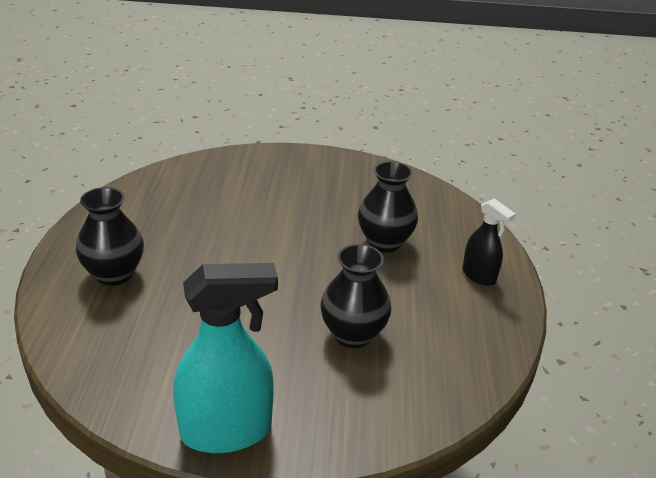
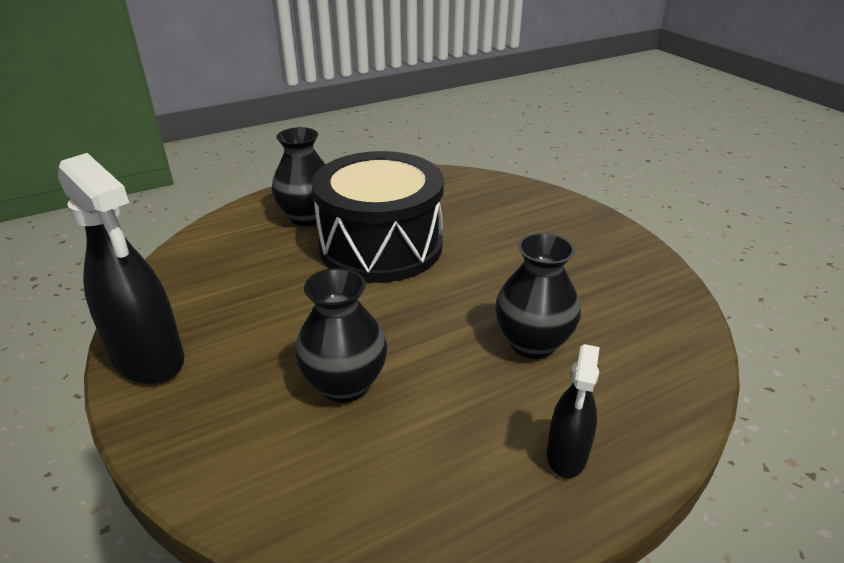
camera: 60 degrees right, 0 degrees up
(208, 254) = (381, 246): none -> black drum
(226, 431) = (149, 359): turquoise spray bottle -> black spray bottle

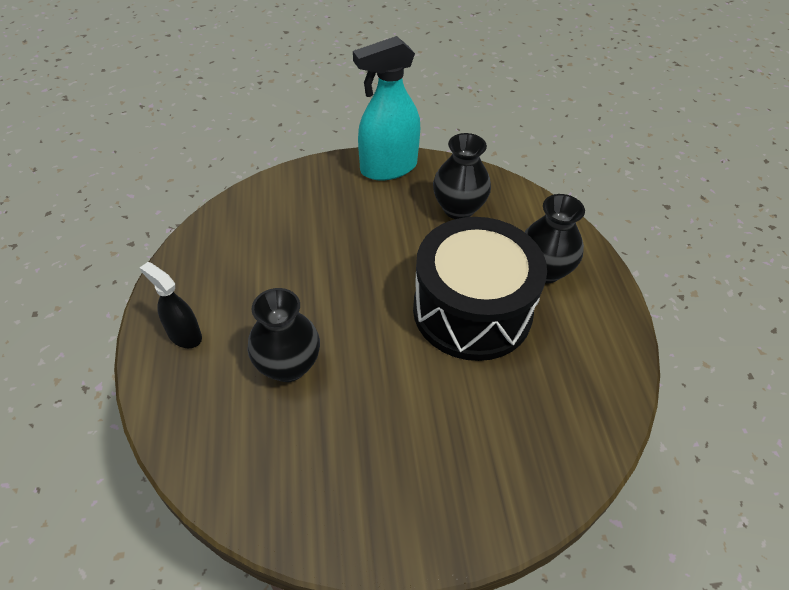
camera: 110 degrees right, 15 degrees up
(149, 359) = (388, 168): black spray bottle -> turquoise spray bottle
(345, 384) = (312, 247): black vase -> black vase (458, 208)

